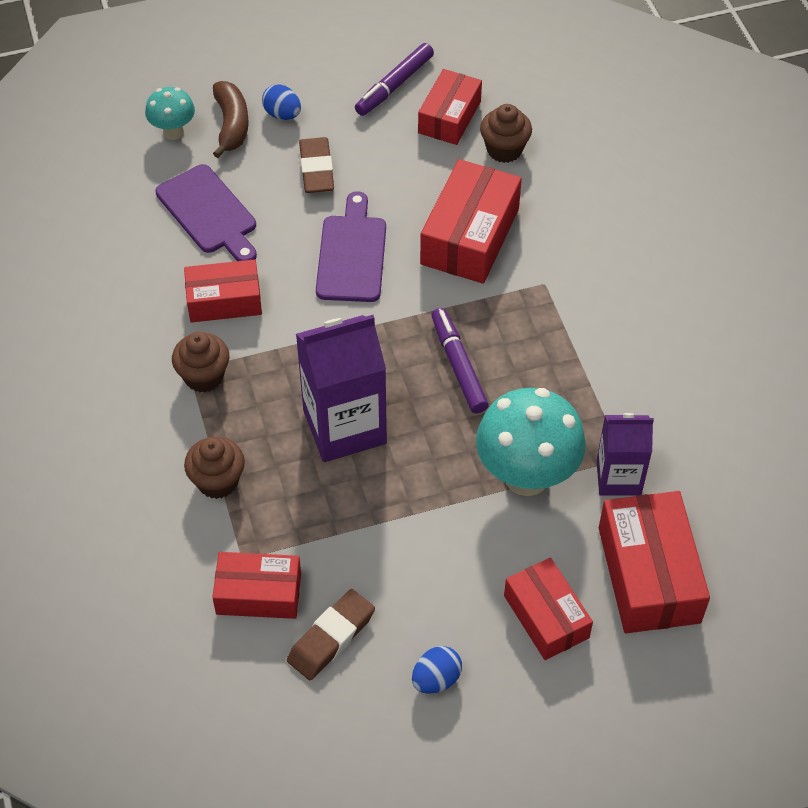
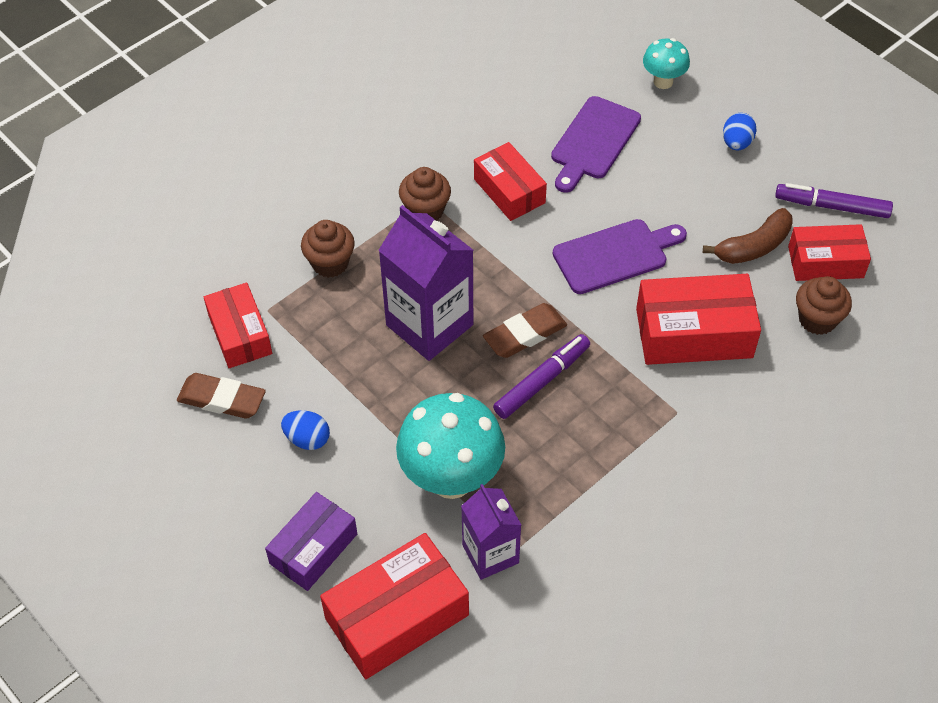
camera: 65 degrees right, 0 degrees up
(231, 125) = (699, 115): brown banana -> brown banana (753, 247)
(317, 169) = (692, 192): brown eraser -> brown eraser (525, 334)
(436, 679) = (216, 489): blue egg -> blue egg (307, 439)
(546, 616) = (313, 549): red box -> purple box

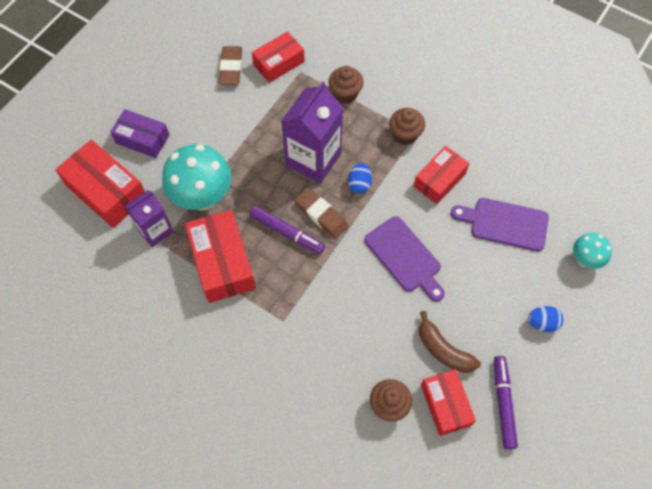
camera: 75 degrees right, 10 degrees up
(307, 439) = (214, 116): blue egg -> blue egg (359, 184)
(694, 333) = (352, 320): red box -> red box (222, 262)

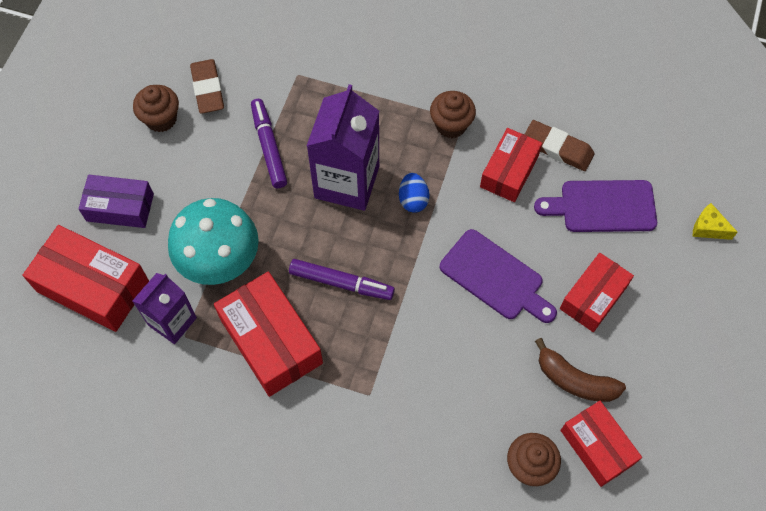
camera: 15 degrees left, 0 degrees up
(279, 63) = (267, 70): red box -> red box (593, 297)
(321, 215) = (377, 250): brown eraser -> brown eraser (557, 148)
(345, 94) = (362, 90): brown cupcake -> brown cupcake (161, 119)
(503, 403) = (664, 426): purple marker -> purple marker (269, 147)
(542, 323) = (681, 317): blue egg -> none
(584, 260) = (708, 228): turquoise mushroom -> yellow cheese

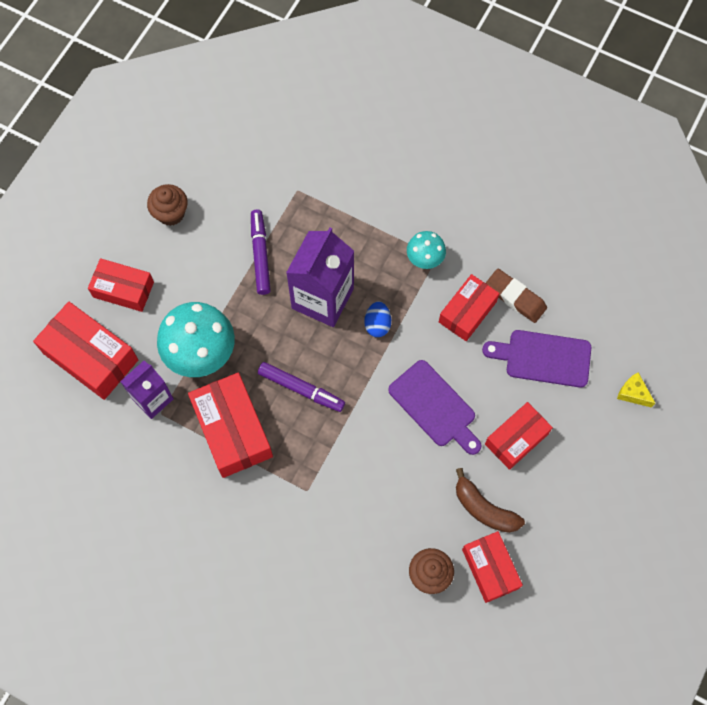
camera: 10 degrees right, 5 degrees up
(120, 207) = (123, 289): purple box -> red box
(208, 89) = (216, 191): brown eraser -> none
(451, 125) = (424, 260): brown cupcake -> turquoise mushroom

